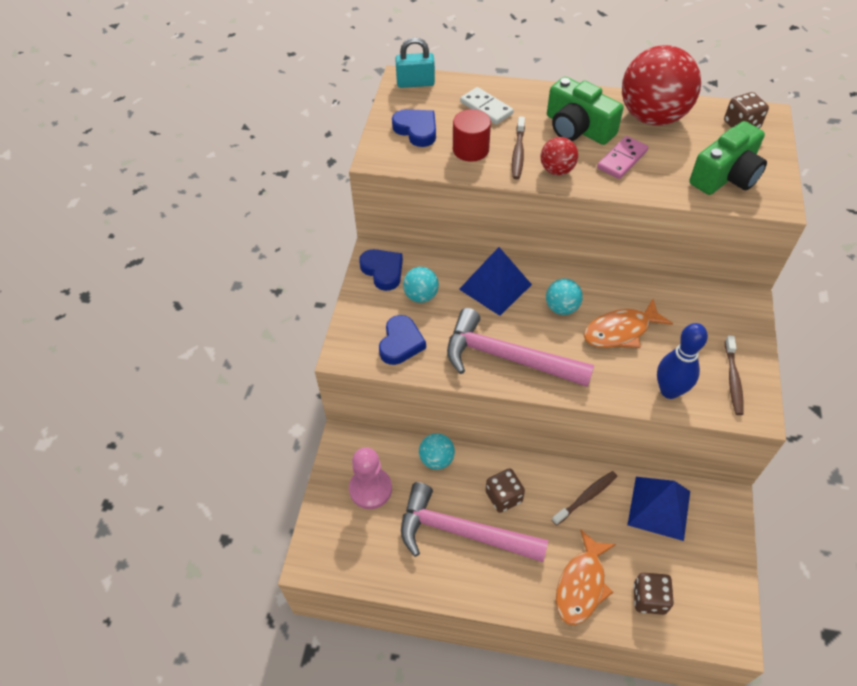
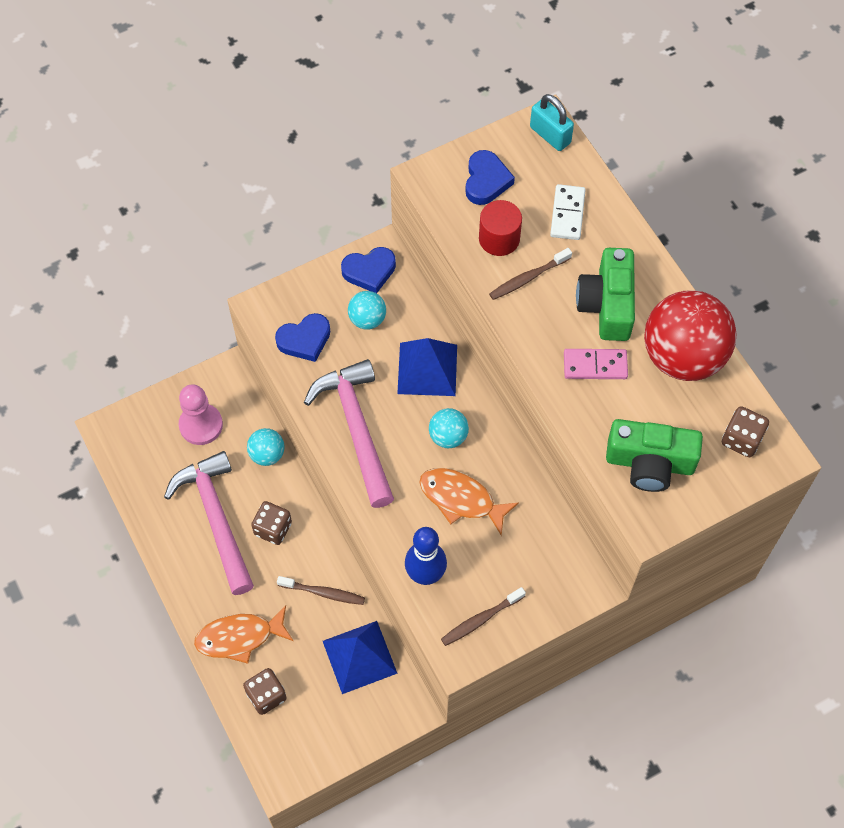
camera: 50 degrees right, 10 degrees up
(383, 271) = (369, 271): blue heart -> blue heart turned 60 degrees clockwise
(557, 170) = (532, 322): red ball -> none

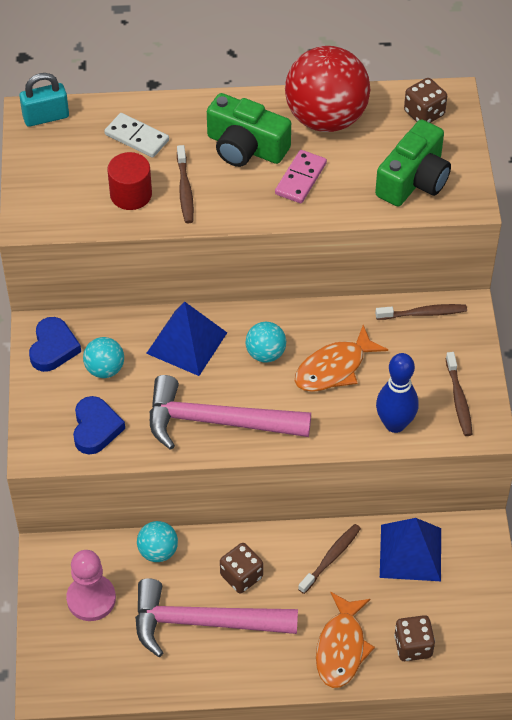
camera: 65 degrees left, 10 degrees down
(486, 181) = (63, 180): blue heart -> none
(564, 550) = (423, 313): none -> brown toothbrush

